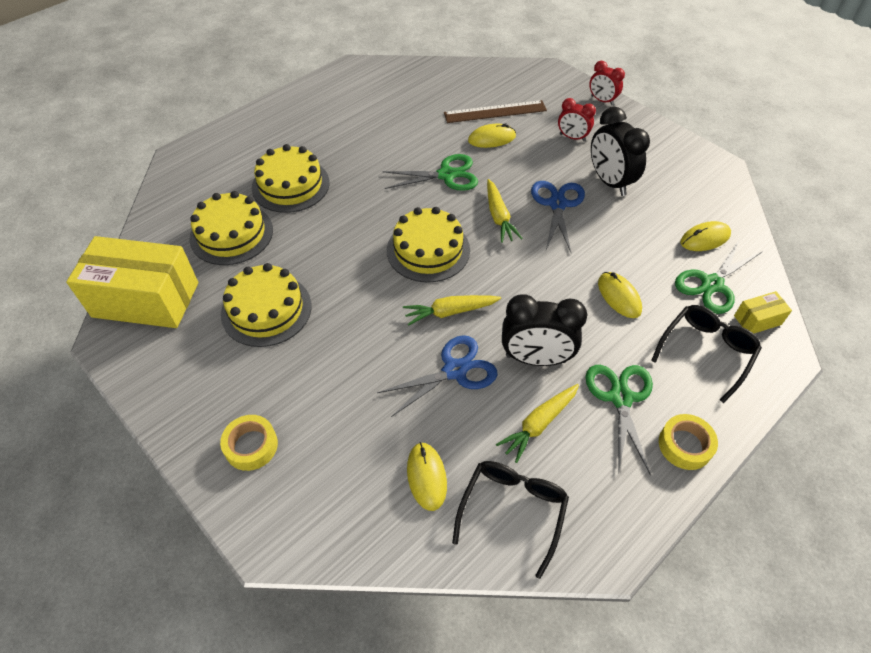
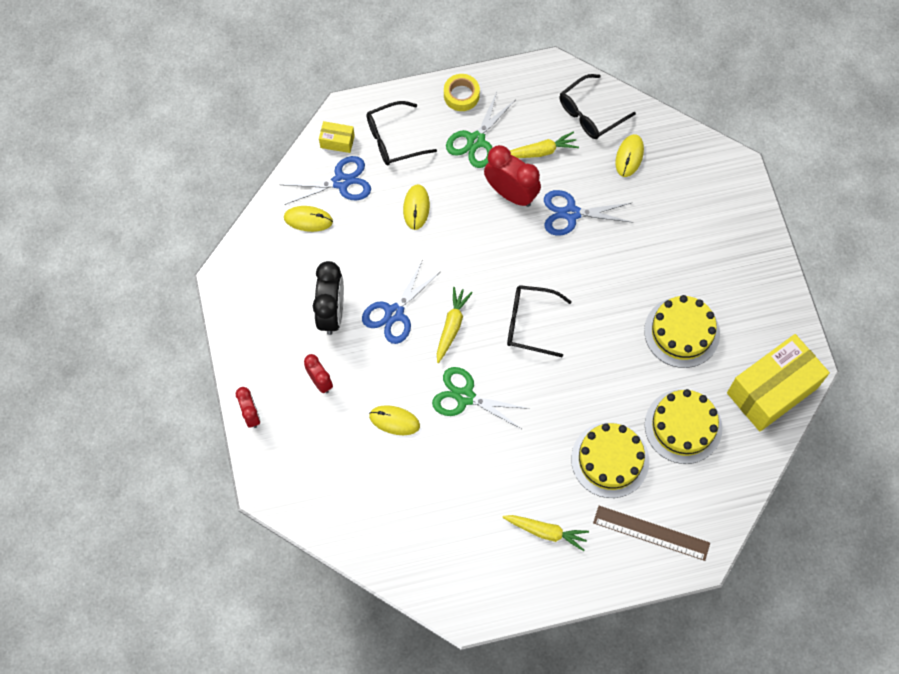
camera: 150 degrees left, 15 degrees up
(146, 299) = (772, 390): yellow box -> yellow box turned 75 degrees counterclockwise
(251, 446) = (730, 230): yellow tape -> none
(428, 250) = (530, 323): yellow cake -> black glasses
(450, 312) = (547, 259): yellow carrot -> yellow carrot (546, 532)
(495, 112) = (365, 456): brown ruler -> brown ruler (651, 533)
(535, 358) = (511, 193): black clock -> red clock
(712, 284) = (341, 182): green scissors -> blue scissors

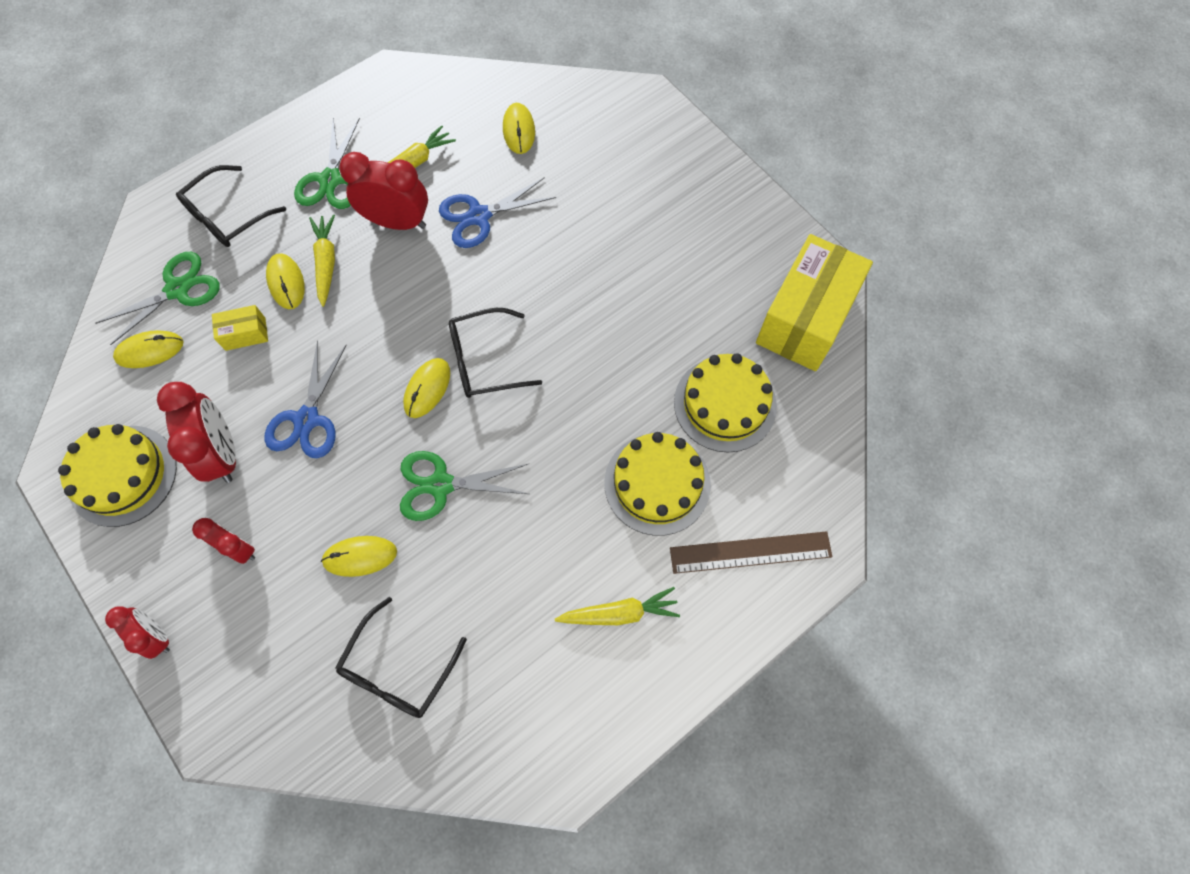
camera: 25 degrees left, 0 degrees up
(331, 313) = (223, 453): black clock -> red clock
(337, 141) = (155, 245): yellow box -> yellow box (245, 334)
(341, 182) = (177, 289): blue scissors -> green scissors
(452, 326) = (388, 405): yellow carrot -> yellow carrot (326, 263)
(461, 95) = (292, 138): yellow tape -> none
(482, 326) = (427, 389): none -> yellow mouse
(590, 114) = (453, 102): black glasses -> black glasses (398, 669)
(682, 332) = (670, 296): yellow cake -> yellow cake (123, 475)

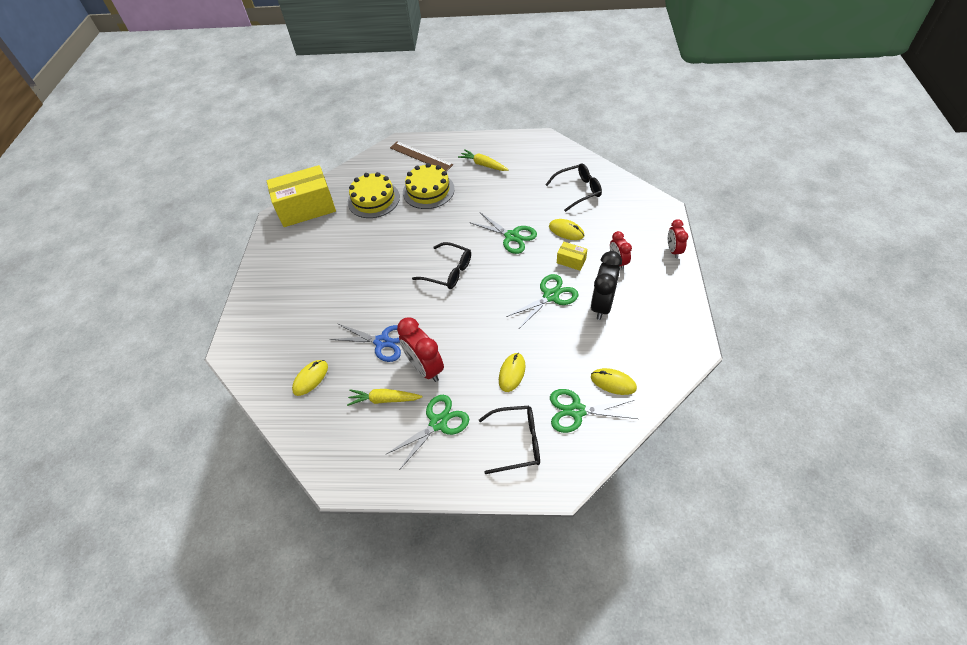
camera: 135 degrees left, 15 degrees down
(123, 475) = (659, 325): yellow cake -> none
(223, 453) = (602, 305): red clock -> black clock
(245, 334) = (553, 358): yellow box -> yellow box (571, 261)
(307, 419) = (551, 296): blue scissors -> green scissors
(326, 263) = (482, 370): yellow carrot -> none
(427, 389) = (484, 275): yellow mouse -> none

